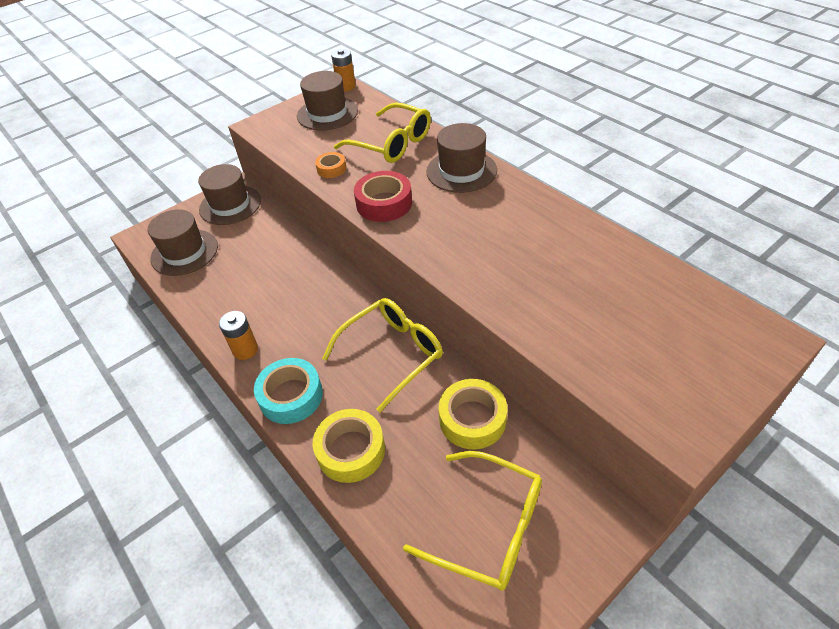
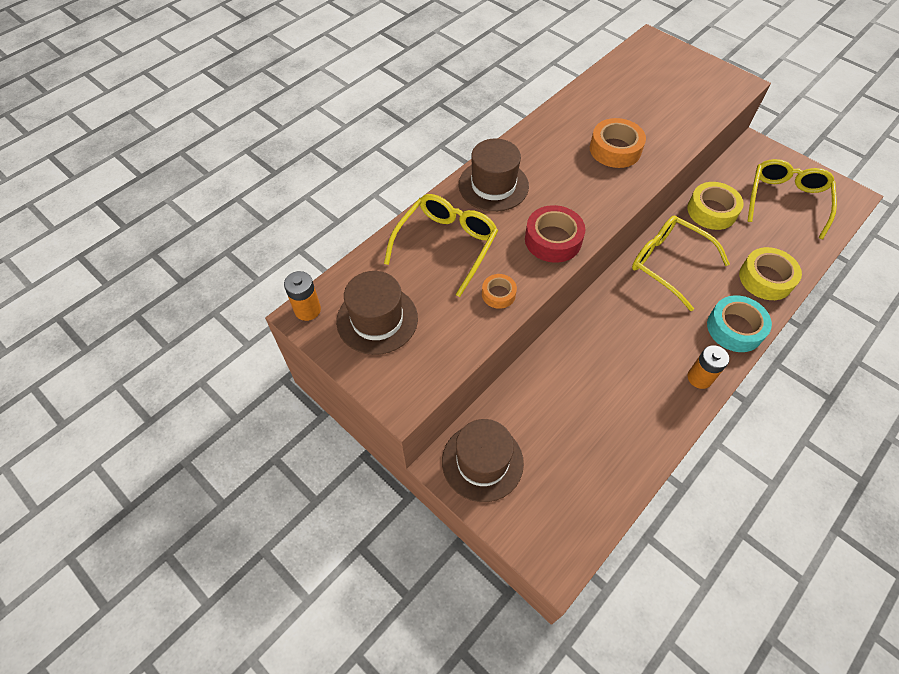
camera: 100 degrees left, 10 degrees up
(184, 252) = (578, 490): brown hat -> none
(513, 262) = (615, 149): none -> orange tape

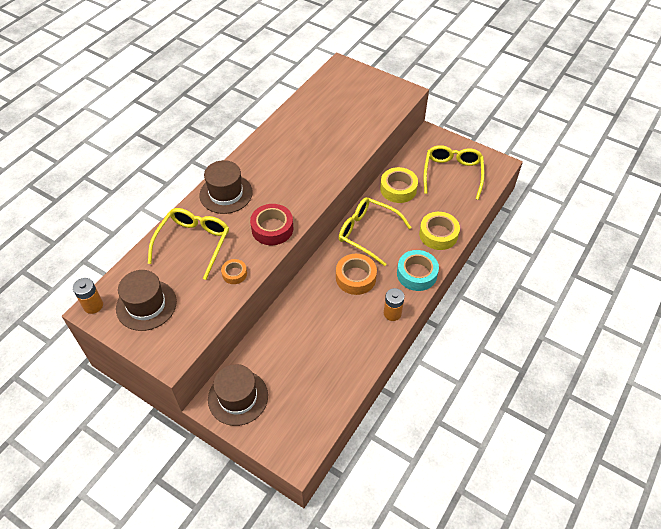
camera: 10 degrees left, 5 degrees down
(615, 149) = (315, 154): orange tape -> orange tape (355, 278)

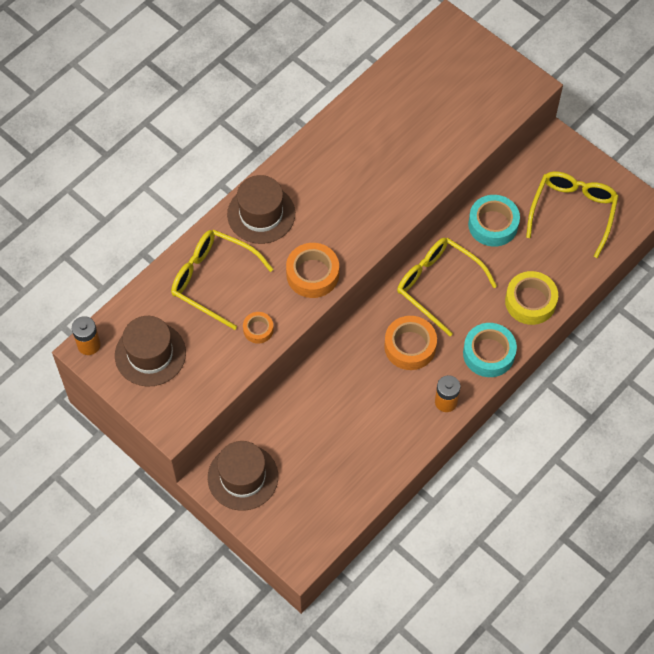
camera: 10 degrees right, 10 degrees up
(193, 243) = (213, 280): yellow glasses -> yellow glasses turned 90 degrees counterclockwise
(272, 228) = (312, 274): red tape -> orange tape
(398, 189) = (493, 224): yellow tape -> turquoise tape

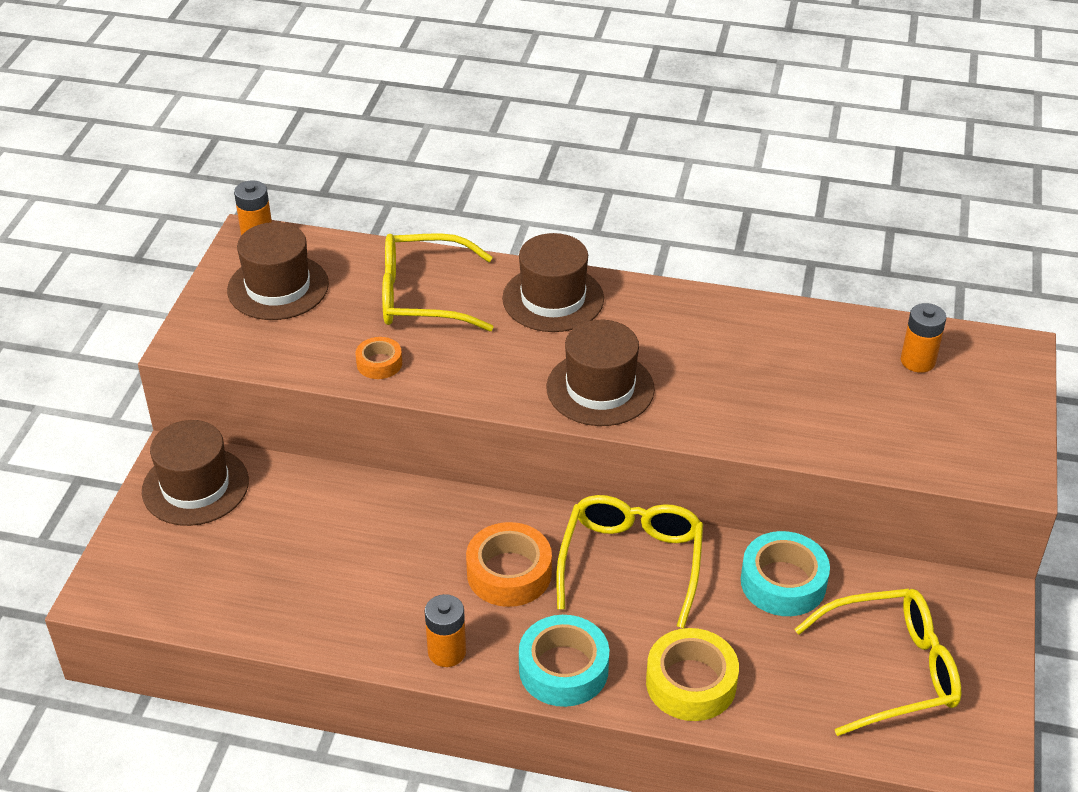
camera: 60 degrees right, 20 degrees down
(213, 280) = (423, 296): yellow glasses -> yellow glasses turned 90 degrees counterclockwise
(312, 274) = (501, 379): orange tape -> none
(351, 230) = (600, 388): none -> brown hat
(427, 72) = (917, 361): none -> orange battery

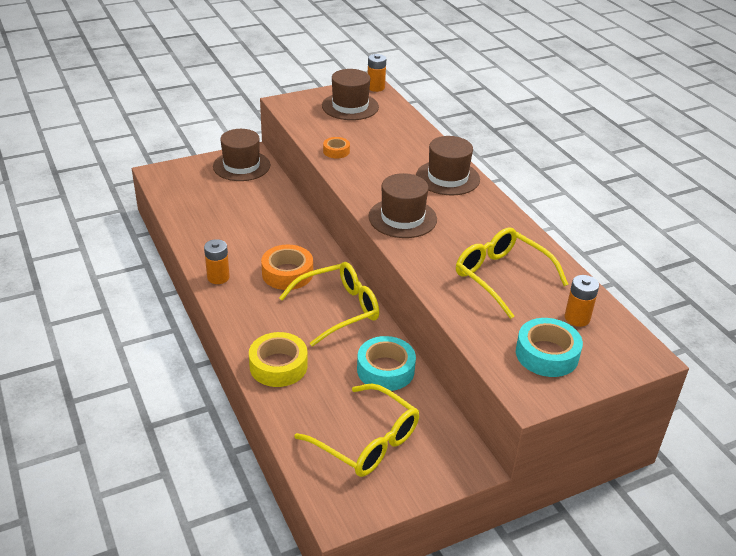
camera: 50 degrees right, 5 degrees down
(423, 296) = (396, 143): yellow glasses -> yellow glasses (501, 277)
(563, 669) = (244, 318): turquoise tape -> turquoise tape (547, 354)

